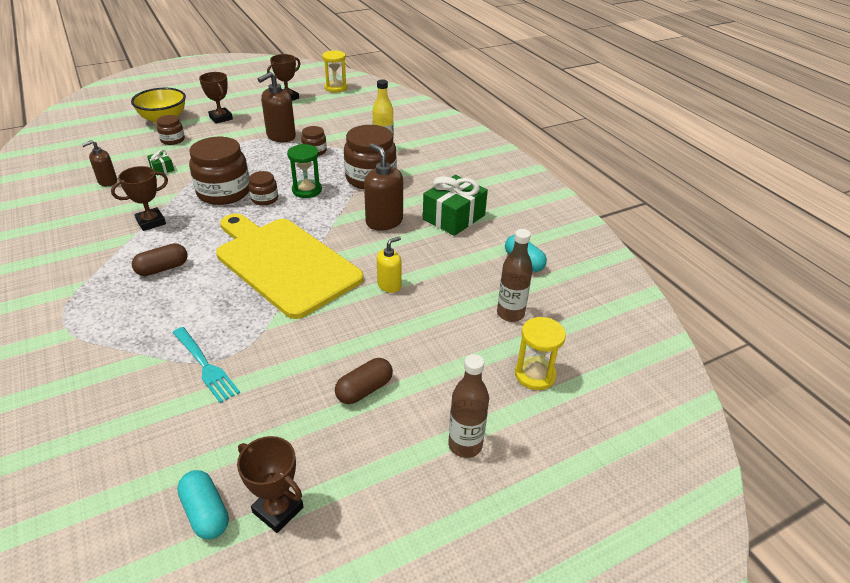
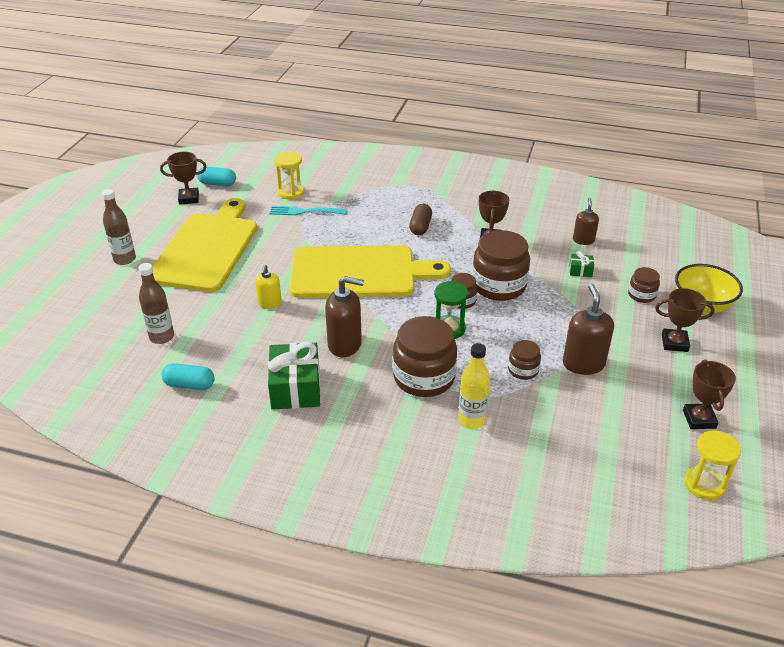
camera: 135 degrees right, 0 degrees up
(364, 390) = (207, 249): brown capsule -> yellow cutting board
(535, 375) = (111, 311): yellow hourglass -> yellow hourglass (291, 192)

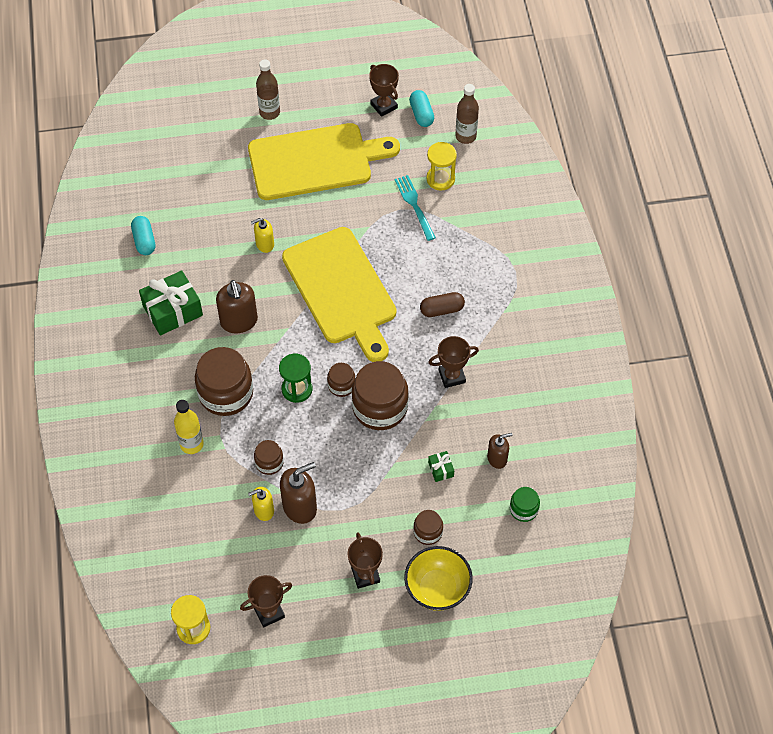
camera: 65 degrees right, 20 degrees up
(162, 337) = (187, 193): brown bottle -> brown bottle (465, 136)
(577, 389) = (263, 510): none -> yellow soap dispenser
(638, 241) = (523, 509): none -> green jar

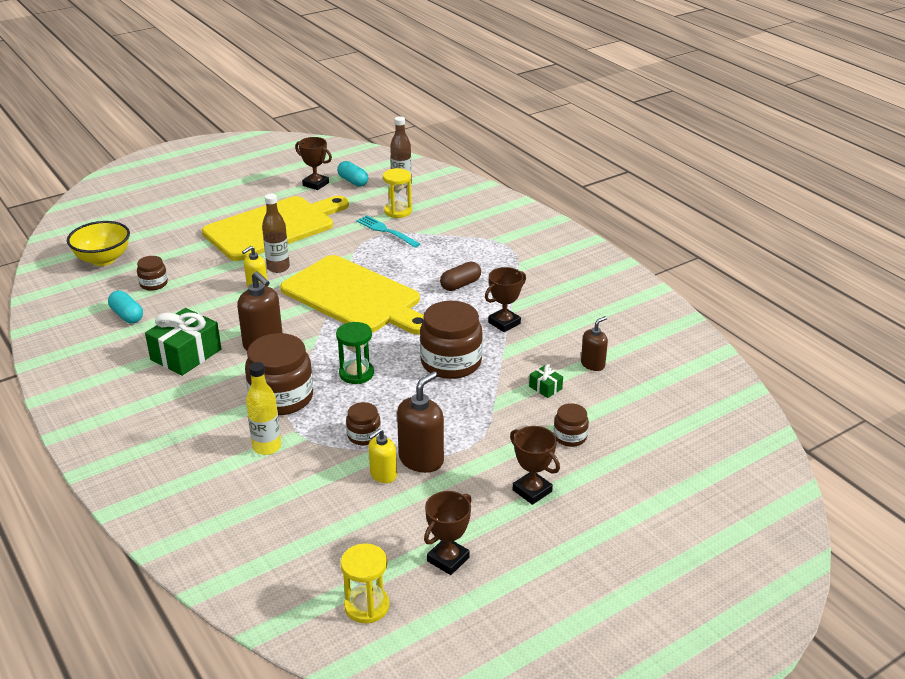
camera: 25 degrees left, 25 degrees down
(269, 112) = (210, 210): brown bottle -> brown bottle (278, 268)
(341, 385) = (401, 358): brown jar -> brown jar (154, 284)
(437, 588) = (615, 477): yellow bowl -> yellow bowl (103, 259)
(523, 509) = (648, 391): green jar -> none

